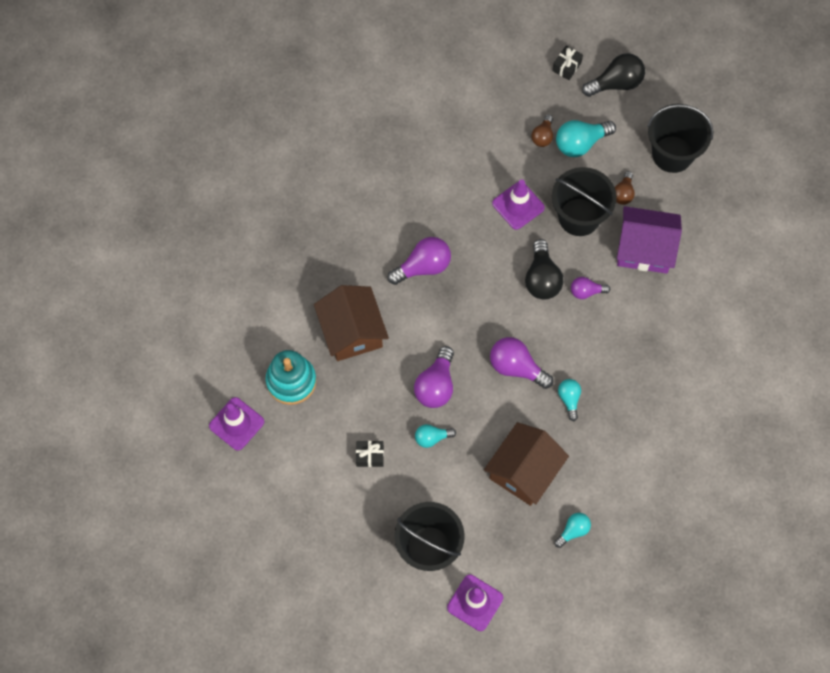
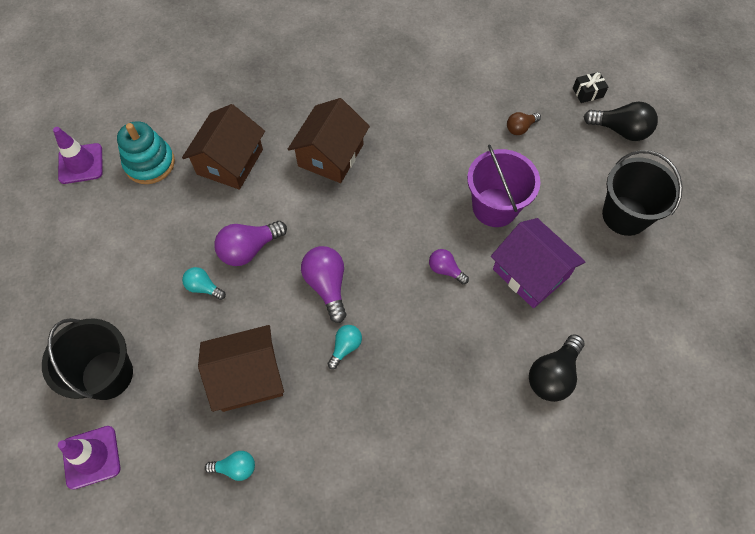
camera: 40 degrees right, 5 degrees down
(370, 456) = (143, 263): black gift -> none
(423, 267) = (331, 155): purple light bulb -> brown house
(518, 205) = (451, 164): purple traffic cone -> none
(542, 279) = (417, 232): black light bulb -> black light bulb (553, 375)
(579, 217) = (494, 207): black bucket -> purple bucket
(580, 143) = (548, 154): turquoise light bulb -> none
(623, 193) = (551, 216): brown light bulb -> none

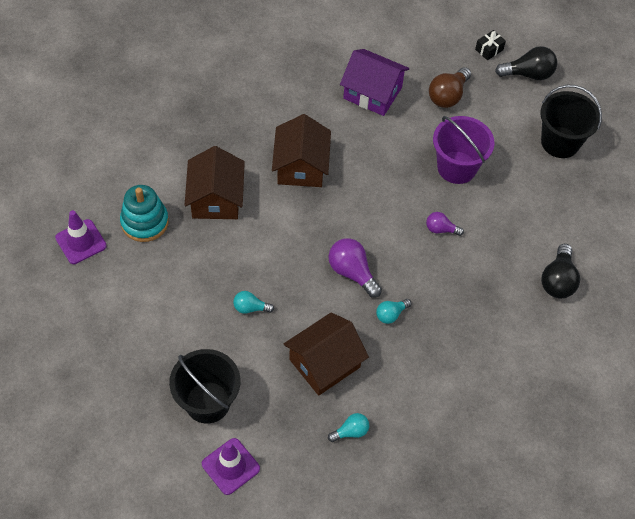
camera: 25 degrees left, 5 degrees down
(249, 249) = (272, 265): purple light bulb -> none
(345, 347) = (391, 314): turquoise light bulb -> turquoise light bulb turned 135 degrees counterclockwise
(520, 128) = (448, 96): brown light bulb -> brown light bulb, size x1.69
(530, 273) = (508, 210): purple house -> purple house (372, 93)

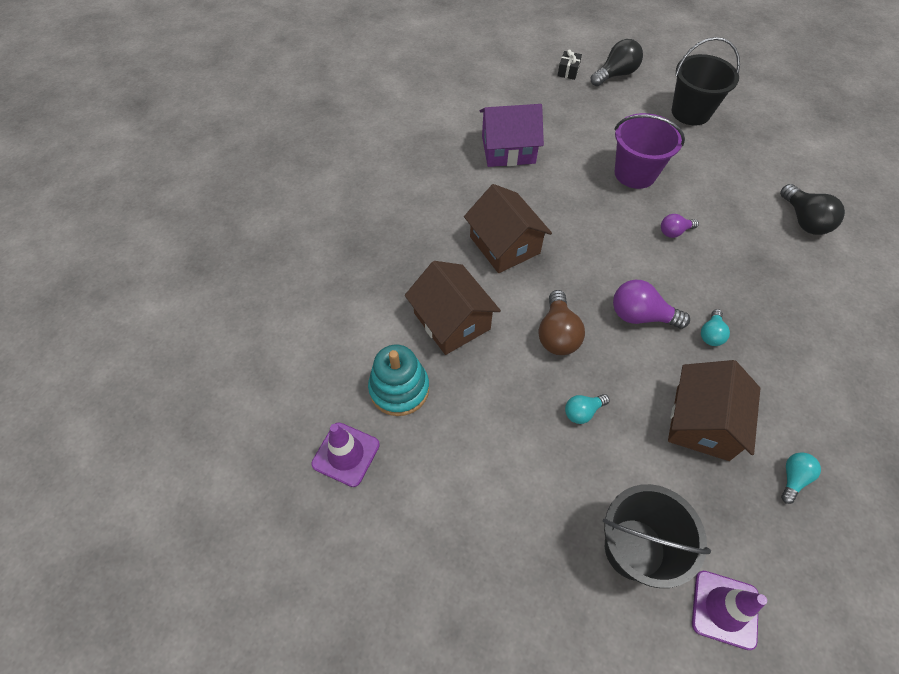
camera: 30 degrees left, 0 degrees up
(448, 96) = (571, 121): brown light bulb -> brown light bulb (557, 334)

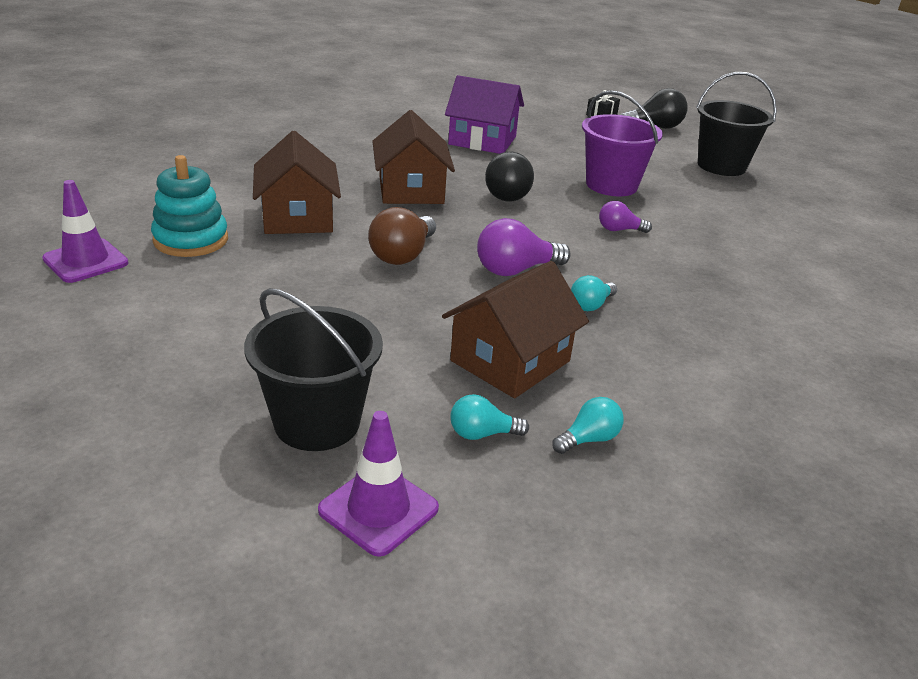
camera: 20 degrees right, 25 degrees down
(582, 412) = (371, 310): turquoise light bulb -> turquoise light bulb (482, 434)
(640, 316) = (515, 270): purple light bulb -> purple light bulb turned 60 degrees counterclockwise
(804, 220) = (799, 264): black light bulb -> black light bulb (507, 194)

